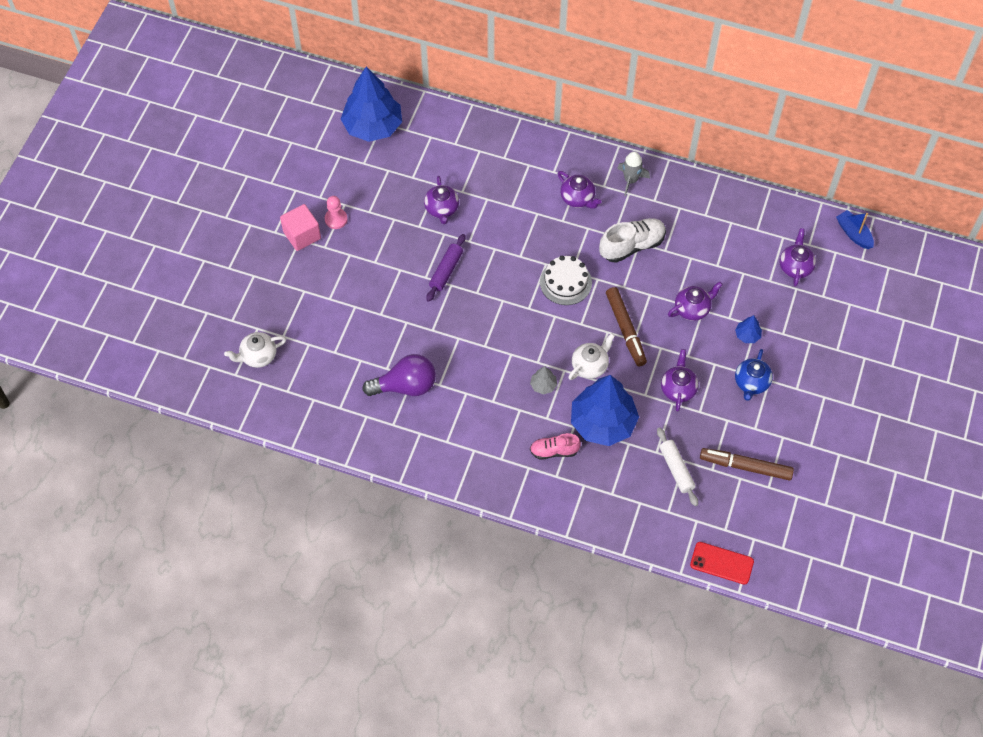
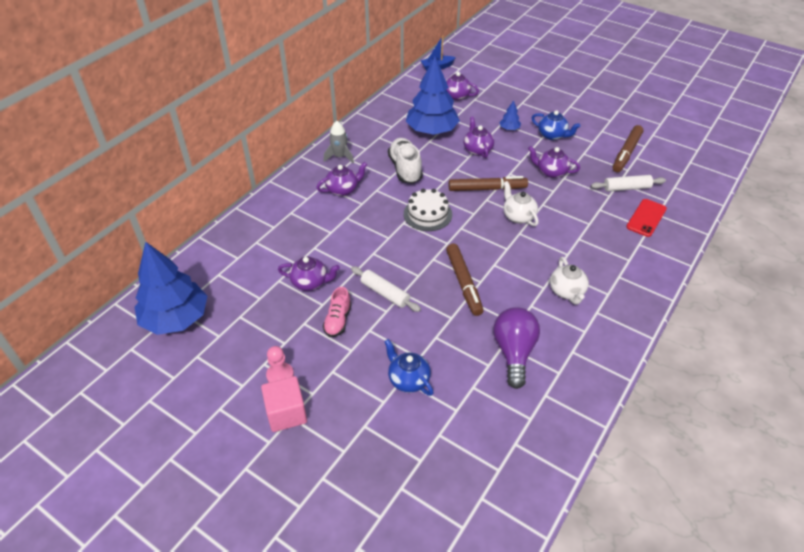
camera: 75 degrees left, 15 degrees down
(258, 356) = (442, 494): white teapot -> white teapot (567, 291)
(355, 311) = (408, 379): none -> blue teapot
(446, 271) = (385, 293): purple rolling pin -> white rolling pin
(478, 332) = (463, 283): none -> brown marker
(543, 385) = (532, 249): grey tree -> none
(554, 451) = (603, 256): pink shoe -> pink shoe (338, 320)
(603, 422) = (577, 220): blue tree -> blue tree (432, 131)
(721, 563) = (712, 182): red phone -> red phone (646, 218)

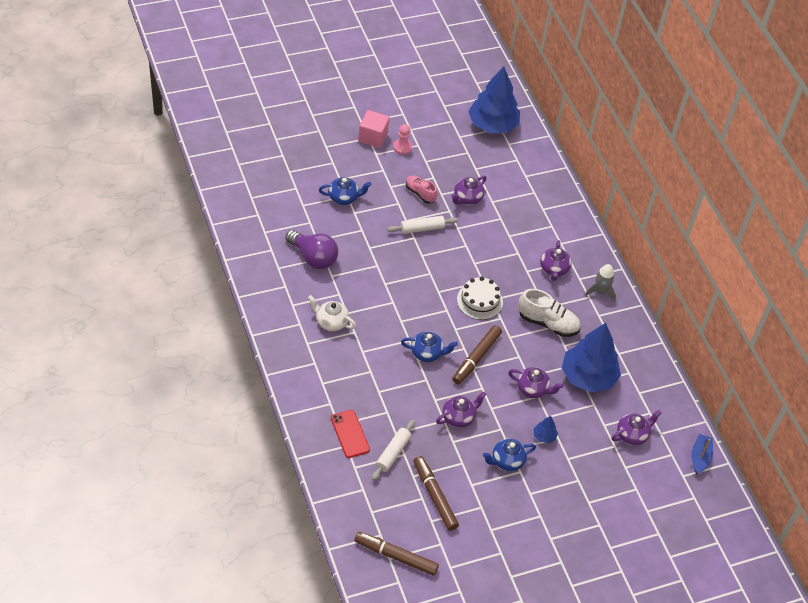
camera: 120 degrees right, 5 degrees up
(463, 283) = (392, 274): brown marker -> brown marker (396, 556)
(518, 216) = (427, 353): white teapot -> blue teapot

